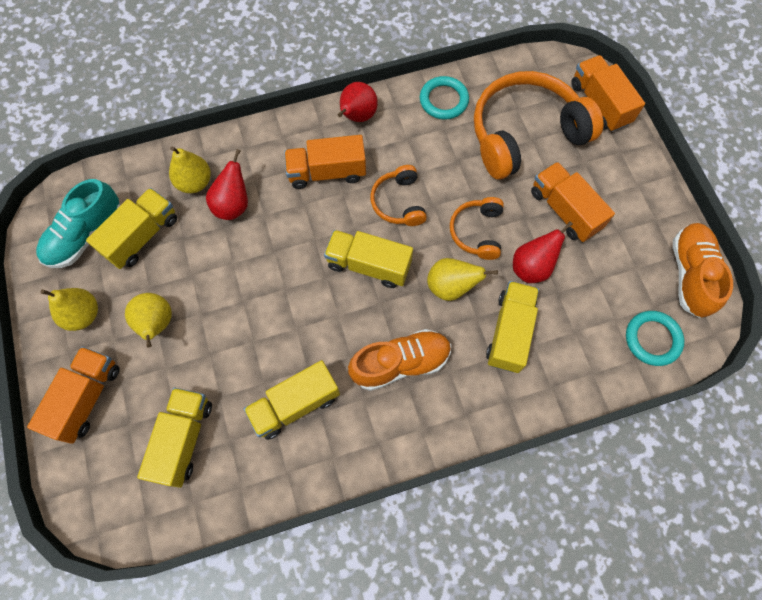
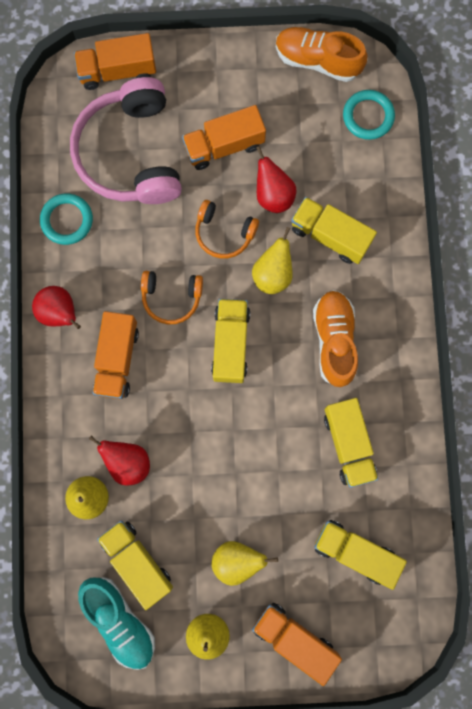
camera: 75 degrees left, 10 degrees up
(368, 265) = (230, 344): yellow truck -> yellow truck turned 150 degrees clockwise
(525, 134) = (131, 153): orange headphones -> pink headphones

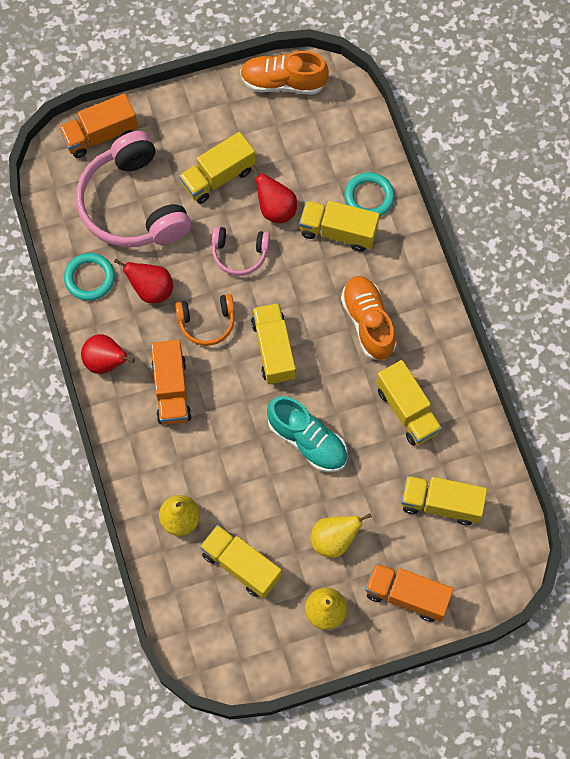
camera: 15 degrees left, 10 degrees down
(119, 621) = (239, 622): turquoise shoe -> turquoise shoe (307, 441)
(127, 462) = (207, 479): red pear -> red pear (151, 290)
(224, 146) = (218, 177): orange truck -> yellow truck
(224, 233) = (239, 253): orange headphones -> pink headphones
(273, 274) = (295, 278): yellow pear -> none
(368, 116) = (343, 120): turquoise ring -> turquoise ring (369, 197)

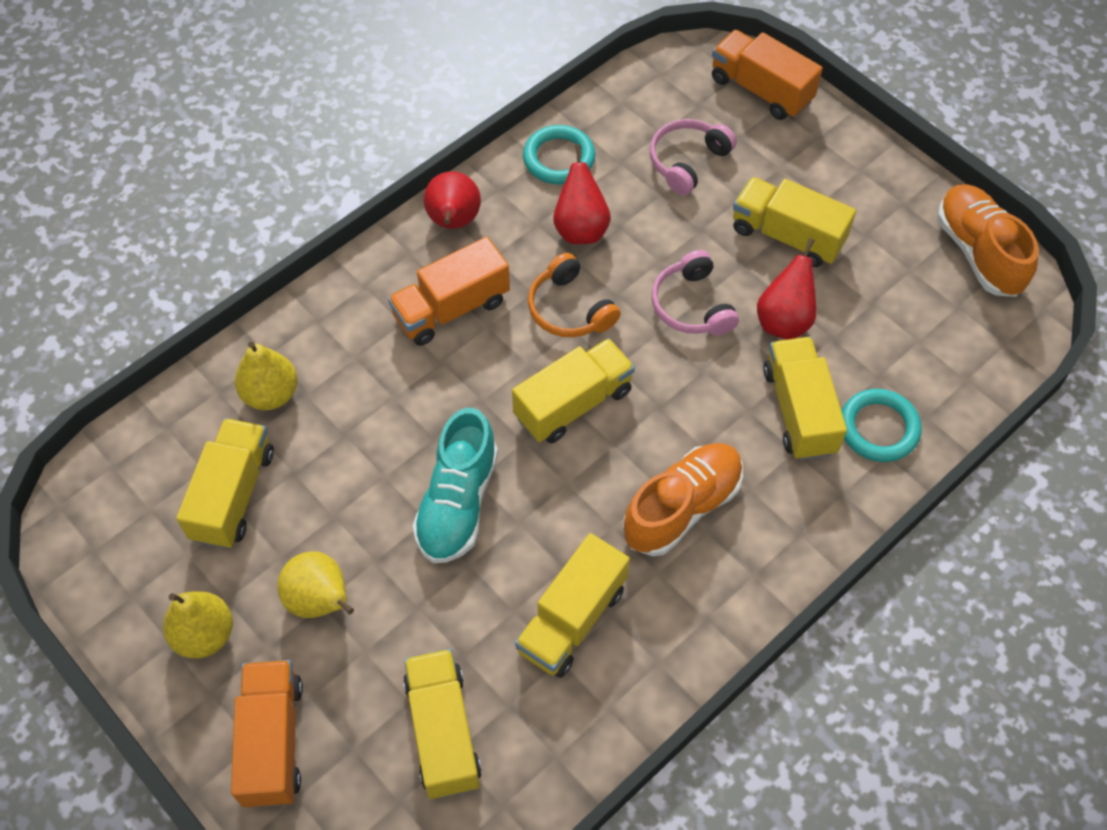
camera: 65 degrees right, 10 degrees down
(133, 205) = (687, 161): pink headphones -> pink headphones, size x0.50

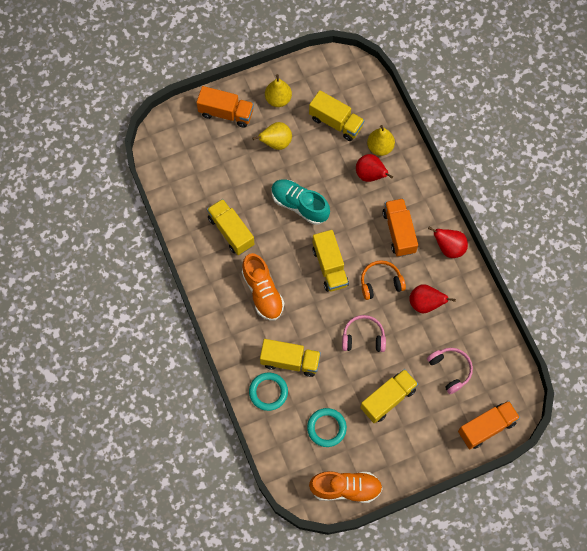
camera: 110 degrees right, 10 degrees up
(443, 732) = (205, 171): yellow truck -> none
(559, 158) = (472, 309): turquoise ring -> turquoise ring (326, 428)
(784, 321) = (340, 375): red pear -> red pear (370, 175)

